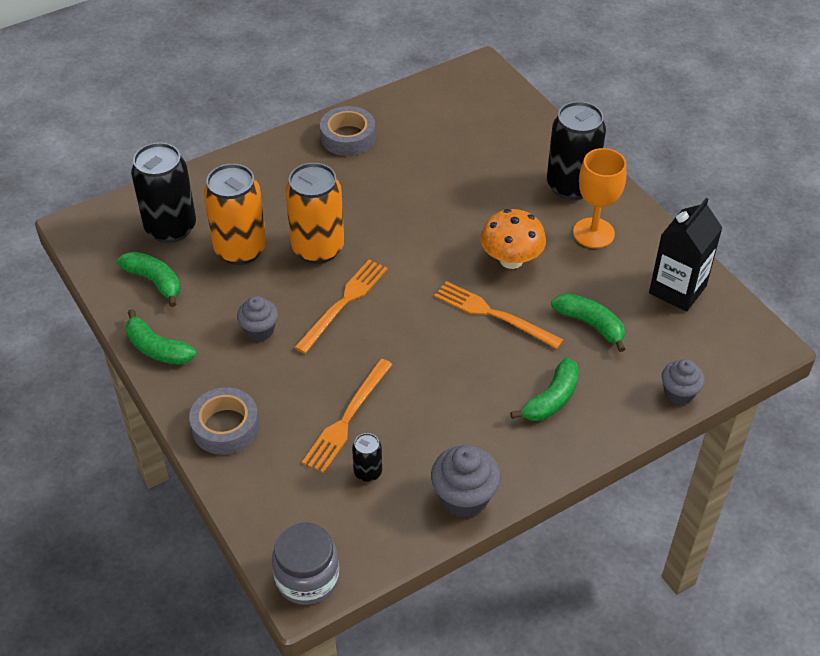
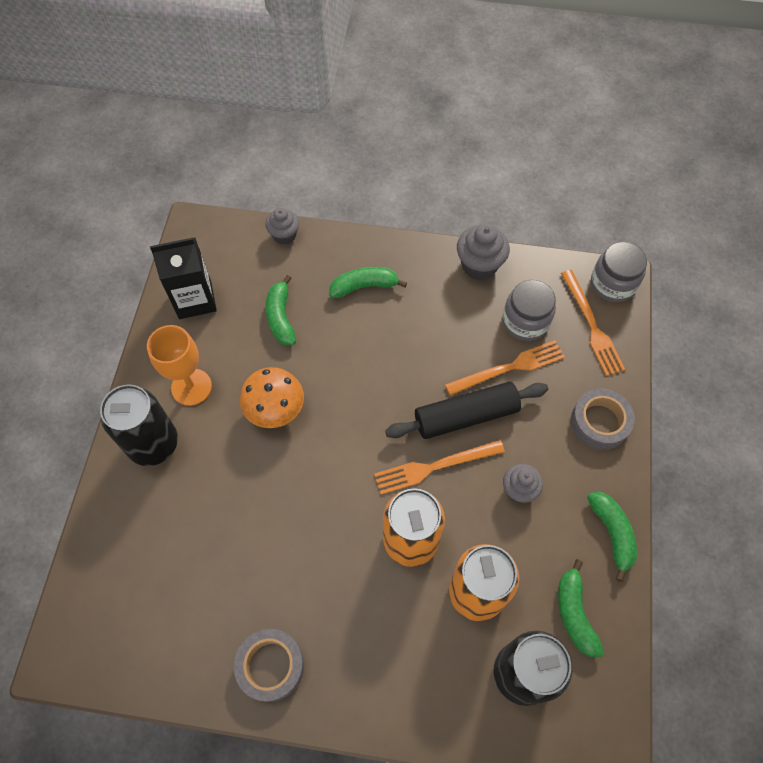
camera: 140 degrees left, 15 degrees up
(351, 354) = (466, 416): none -> black rolling pin
(368, 472) = (525, 321): black can -> grey jar
(493, 314) = (336, 374): orange fork -> orange fork (592, 326)

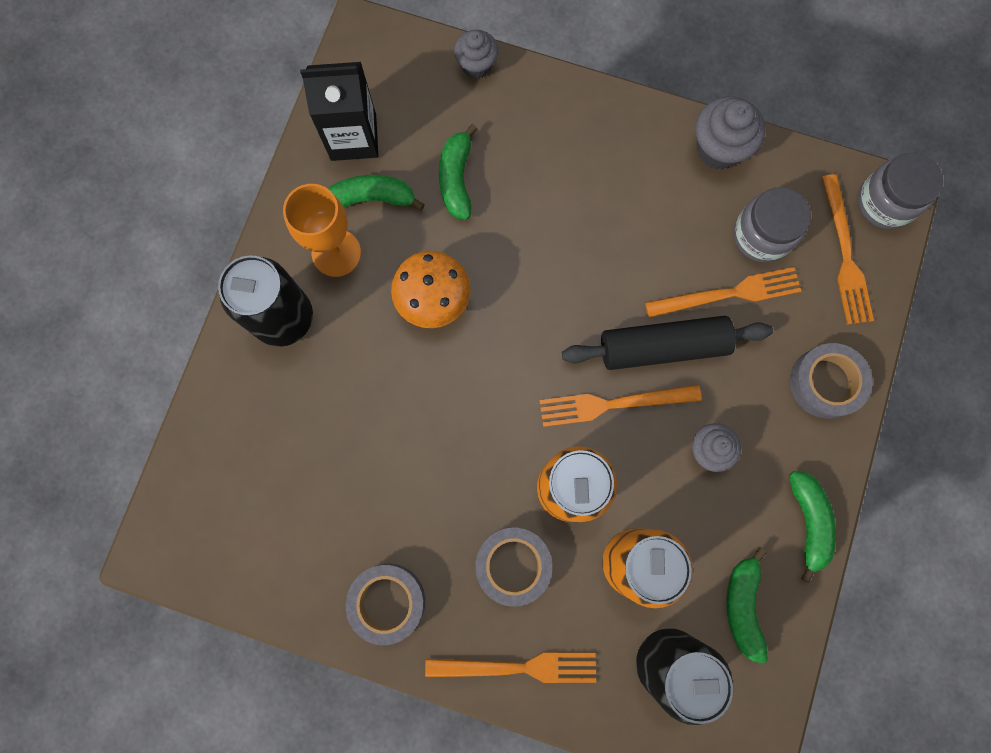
camera: 10 degrees right, 15 degrees up
(364, 286) = (567, 154): green banana -> green banana (372, 198)
(374, 614) = (513, 565): none -> grey tape
(393, 703) = (518, 667): none -> orange fork

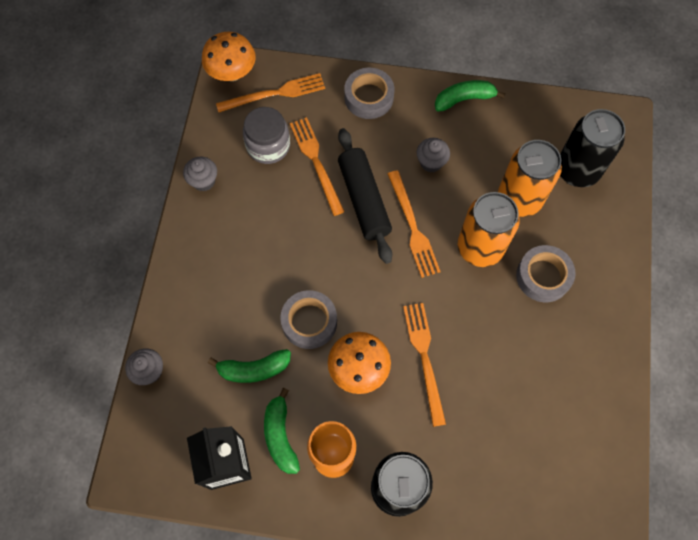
camera: 100 degrees left, 10 degrees down
(387, 602) = (594, 359): grey tape -> grey tape (309, 322)
(518, 667) = (610, 262): orange fork -> orange fork (424, 358)
(718, 148) = (203, 181): grey cupcake -> grey cupcake, size x0.66
(743, 606) = (528, 131): green banana -> none
(885, 202) = (232, 73): grey jar -> orange mushroom

